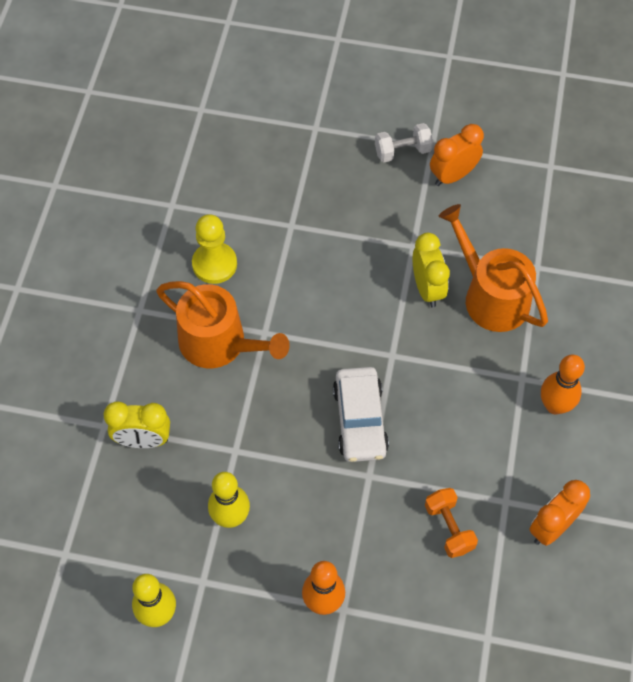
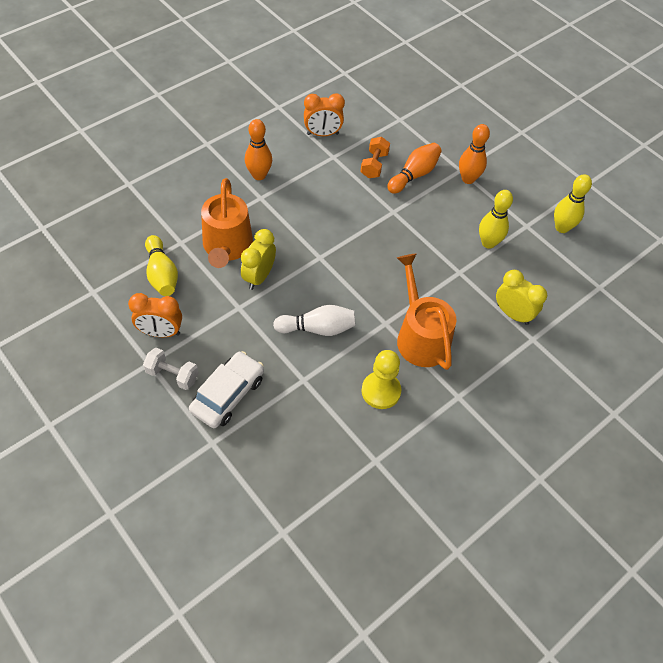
camera: 145 degrees left, 5 degrees down
(323, 279) = (317, 328): none -> white bowling pin
(359, 420) = (372, 239): white car -> white car (228, 395)
(391, 552) = (414, 175): none -> orange bowling pin
(515, 224) = (162, 274): none -> yellow bowling pin

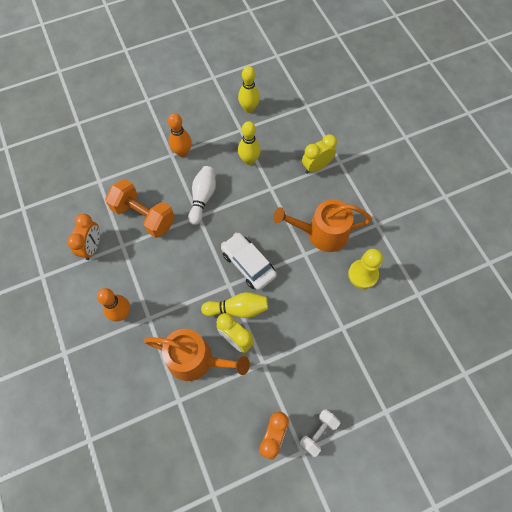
camera: 70 degrees left, 10 degrees up
(162, 274) = (210, 424): yellow bowling pin -> yellow bowling pin (238, 309)
(228, 395) = (345, 390): white car -> white car (248, 264)
(317, 328) = (298, 305): white bowling pin -> white bowling pin (202, 198)
(374, 165) = (144, 216): orange dumbbell -> orange dumbbell, size x1.75
(414, 175) = (165, 189): orange bowling pin -> none

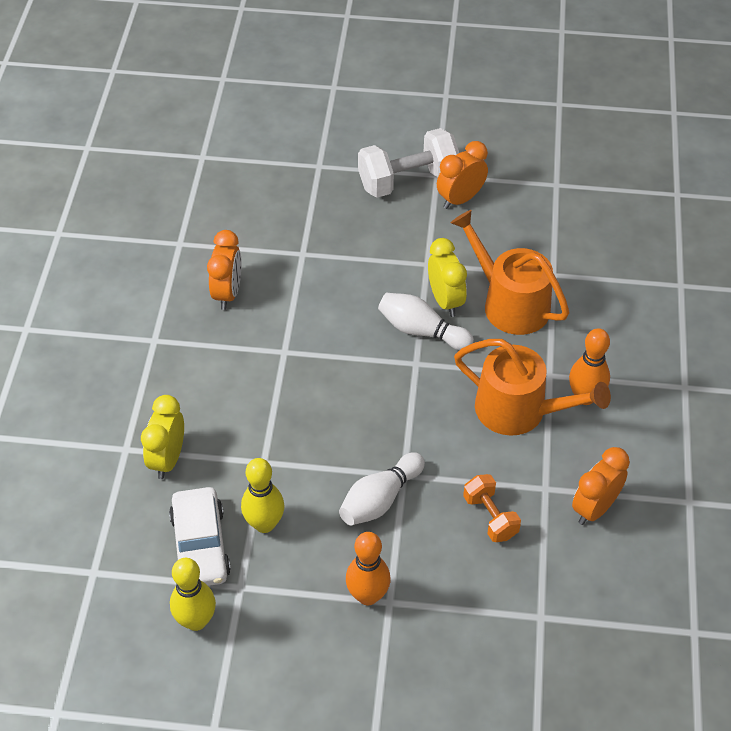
camera: 150 degrees left, 15 degrees down
(144, 216) = (490, 517): orange dumbbell -> orange dumbbell, size x0.57
(238, 309) = (421, 331): yellow bowling pin -> white bowling pin
(248, 264) = (371, 375): white car -> white car (200, 545)
(316, 167) = (167, 459): yellow clock -> yellow clock turned 105 degrees clockwise
(318, 433) = (408, 181): white dumbbell -> white dumbbell, size x1.75
(322, 233) = (239, 364): orange watering can -> orange watering can (519, 410)
(363, 274) = (228, 293): yellow pawn -> orange clock

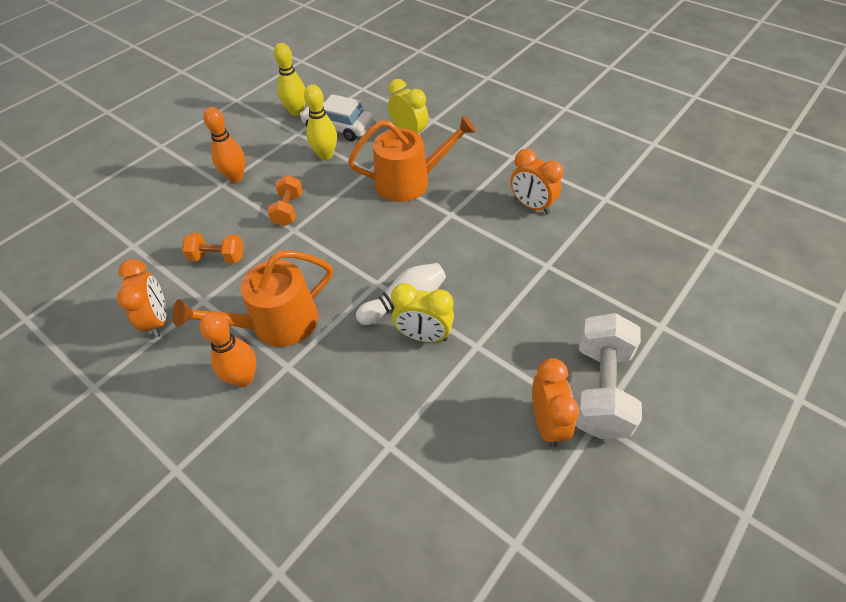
camera: 125 degrees right, 0 degrees up
(380, 499) = (288, 210): white bowling pin -> orange dumbbell
(510, 303) = (383, 384): orange watering can -> orange watering can (409, 182)

